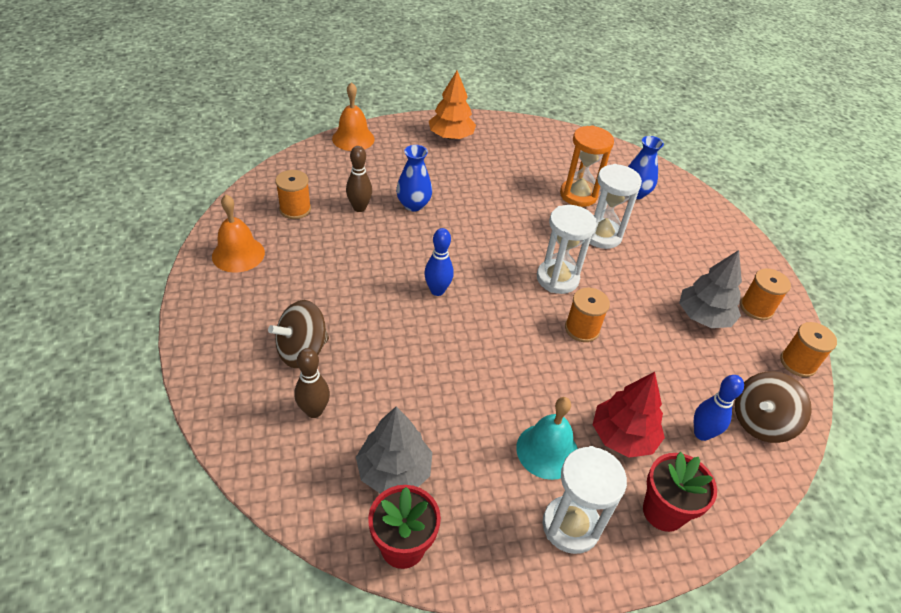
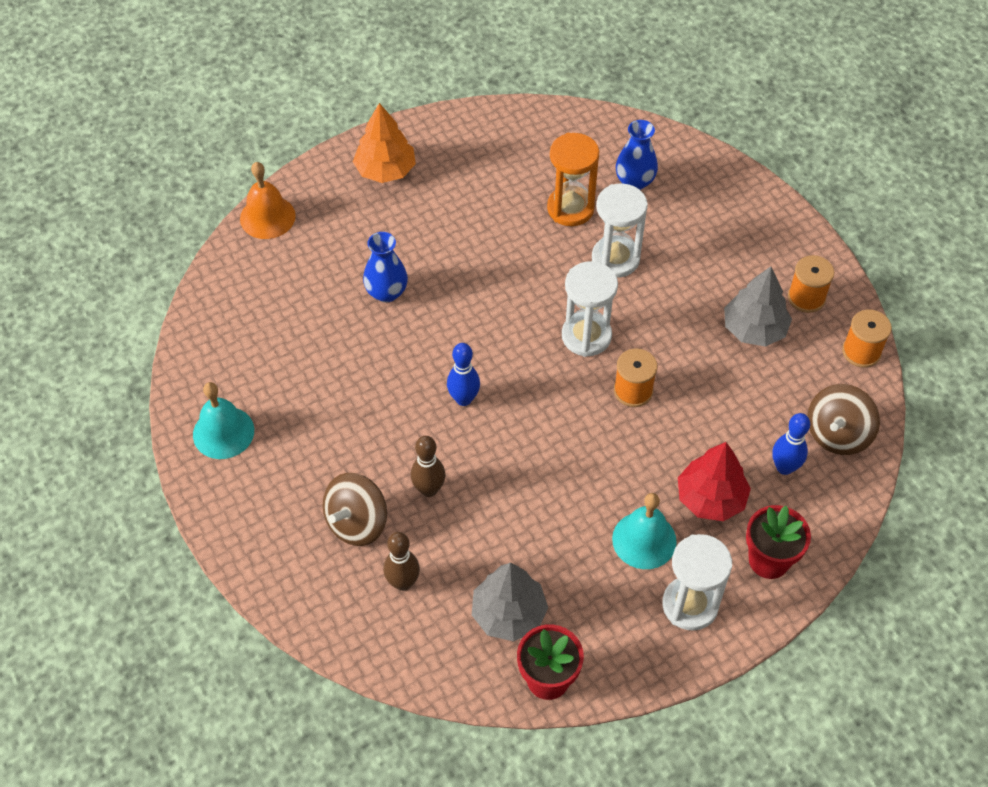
camera: 15 degrees left, 10 degrees up
(238, 254) = (223, 432): orange bell -> turquoise bell
(295, 209) = (253, 348): orange spool -> none
(359, 208) = (326, 319): brown bowling pin -> brown bowling pin (429, 489)

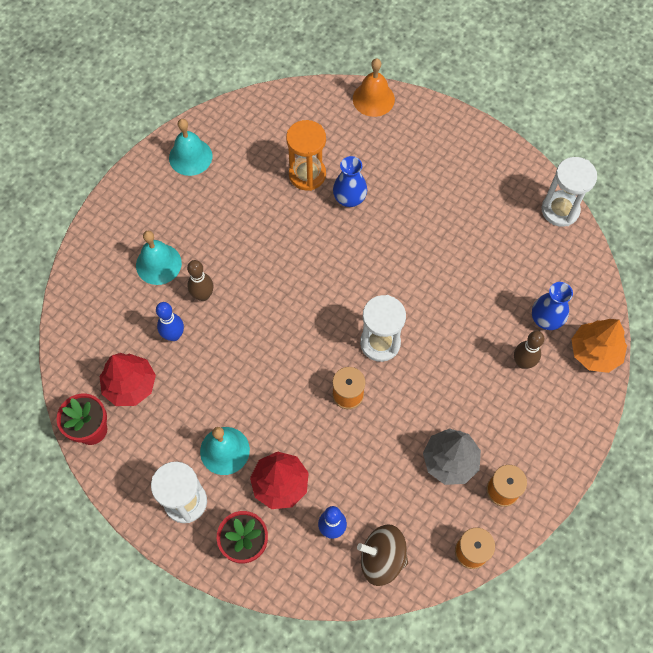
camera: 65 degrees right, 10 degrees up
(357, 523) = (158, 264): brown spinning top -> turquoise bell
(385, 170) = (456, 149): orange tree -> orange tree (594, 352)
(403, 582) = (126, 311): brown bowling pin -> brown bowling pin (522, 362)
(463, 399) = (285, 285): blue bowling pin -> blue bowling pin (174, 335)
(509, 614) = (130, 385): grey tree -> red tree
(570, 208) = (492, 285): orange hourglass -> orange hourglass (307, 175)
(615, 259) = (462, 335): white hourglass -> white hourglass (560, 210)

